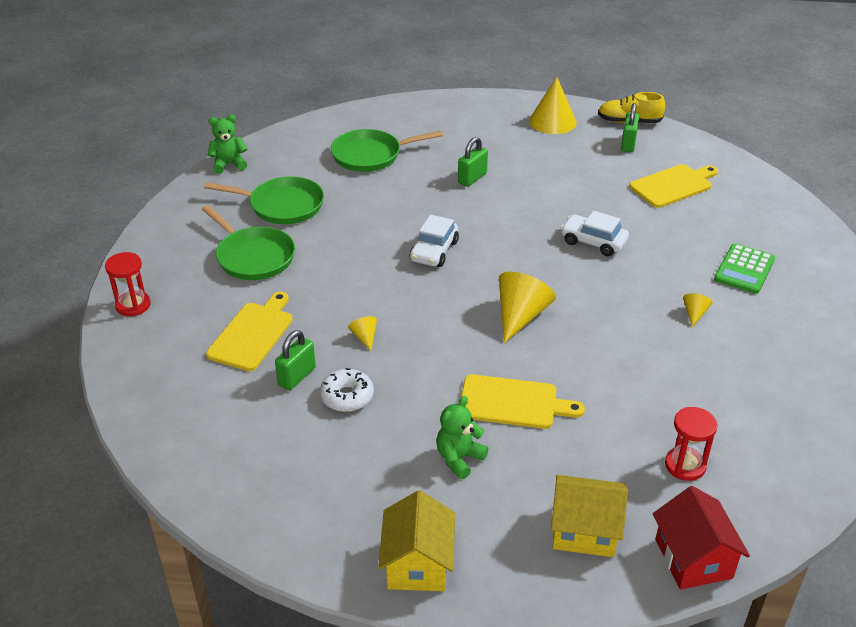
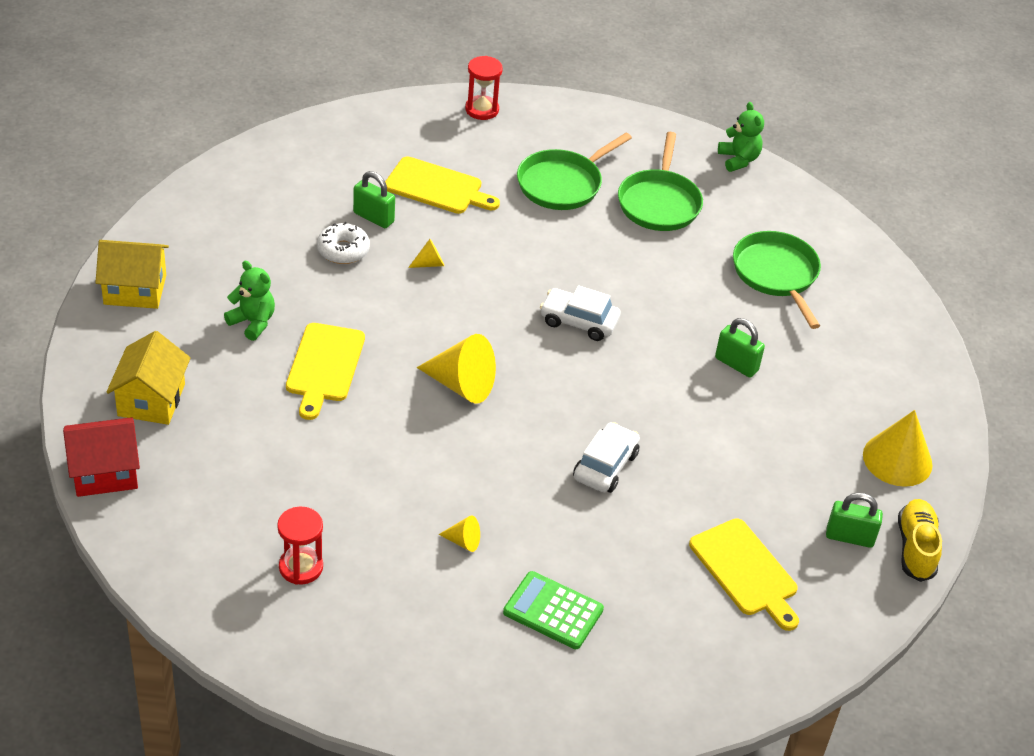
camera: 85 degrees right, 5 degrees up
(685, 465) = (221, 487): red hourglass -> red hourglass (301, 567)

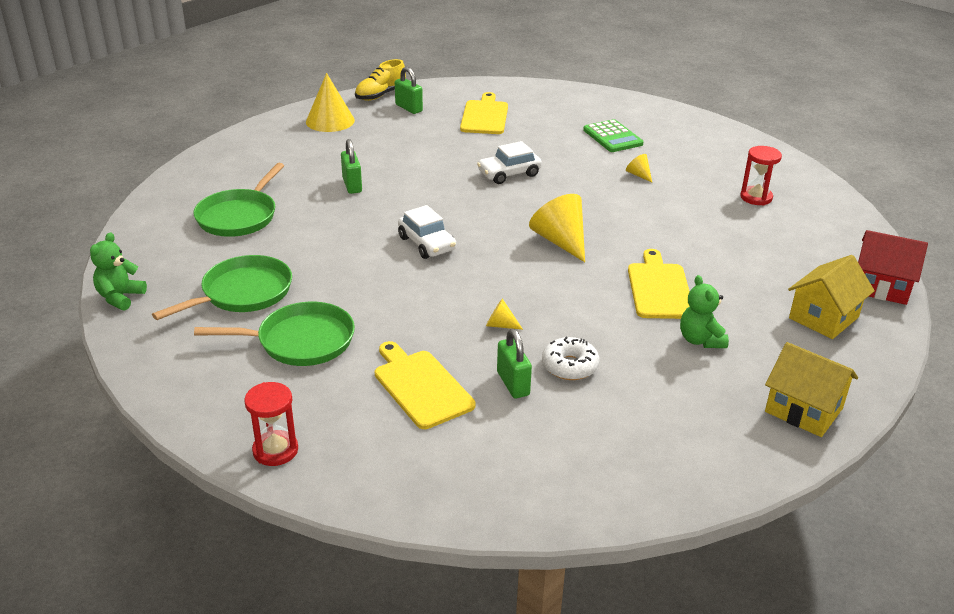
camera: 140 degrees left, 10 degrees down
(324, 366) = (659, 288): yellow cutting board -> yellow cutting board turned 45 degrees counterclockwise

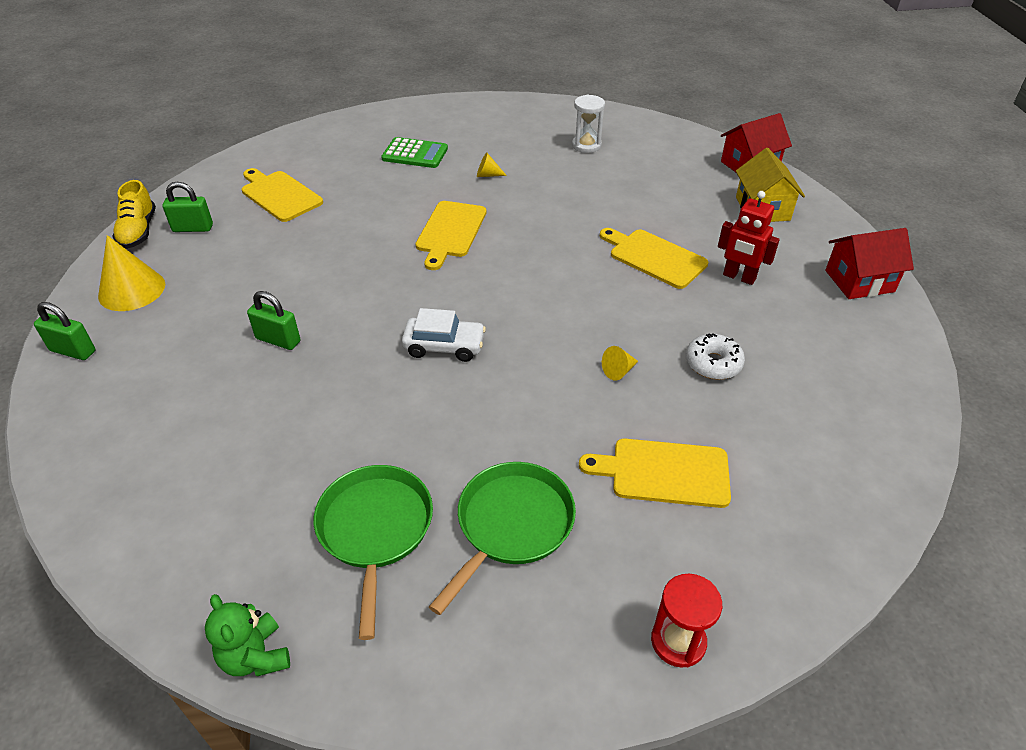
camera: 50 degrees left, 10 degrees up
(239, 216) = (221, 457): green pan -> none
(509, 174) = (394, 236): white car -> none
(513, 383) = (709, 410): green padlock -> green padlock (73, 351)
(547, 191) = (450, 232): none -> yellow cutting board
(560, 241) = (533, 268): yellow cone -> none
(700, 340) = (739, 277): green teddy bear -> red robot
(756, 197) = (586, 145): red hourglass -> white hourglass
(803, 410) = (859, 281): yellow house -> red house

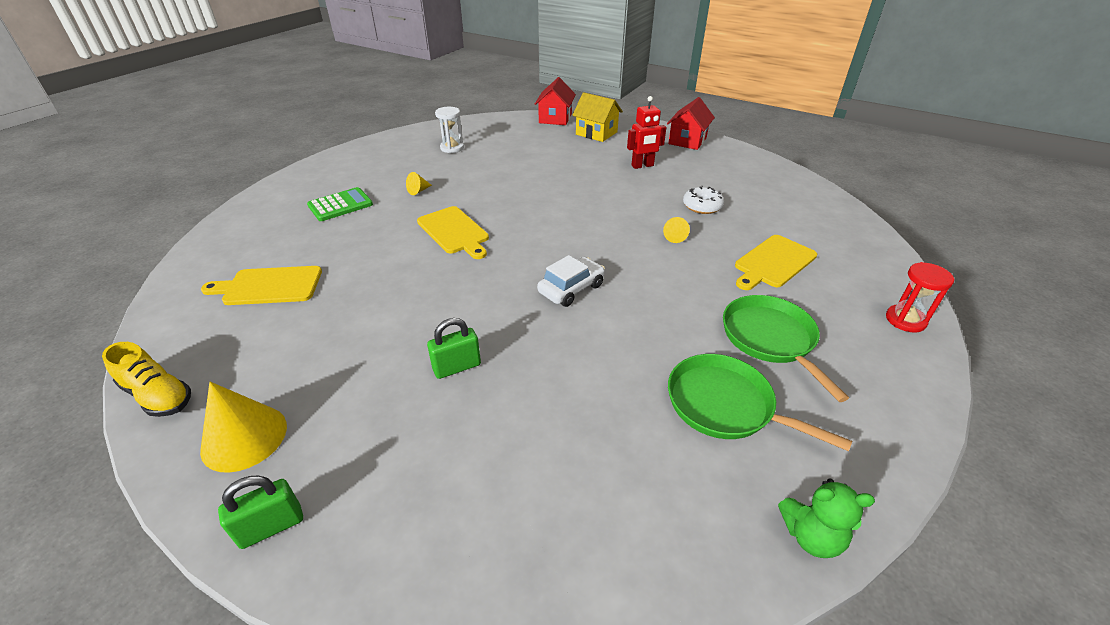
camera: 50 degrees left, 5 degrees down
(193, 228) = (222, 356): green padlock -> none
(654, 257) = (590, 179): yellow cutting board -> none

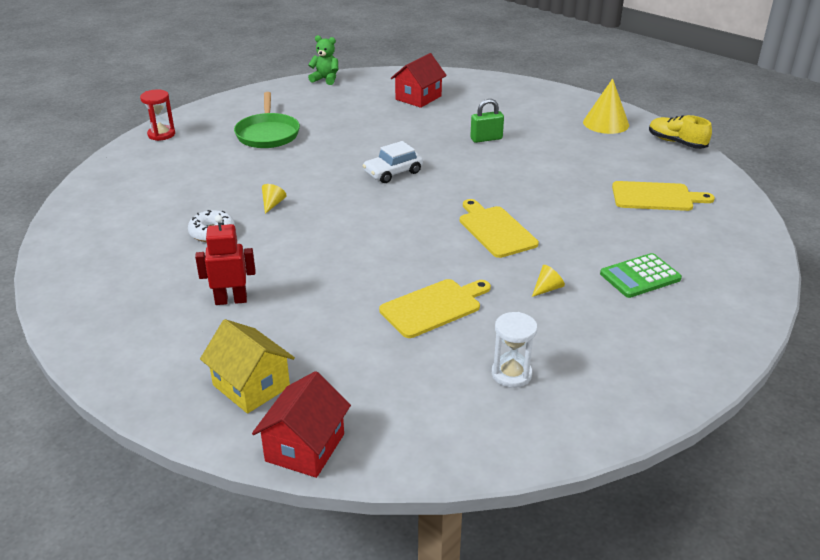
camera: 170 degrees left, 5 degrees down
(271, 527) = (570, 98): green padlock -> none
(687, 141) = (116, 347): red house -> red house (418, 98)
(725, 405) = (327, 112): green pan -> none
(773, 262) = (206, 175): yellow cutting board -> yellow cutting board (434, 307)

